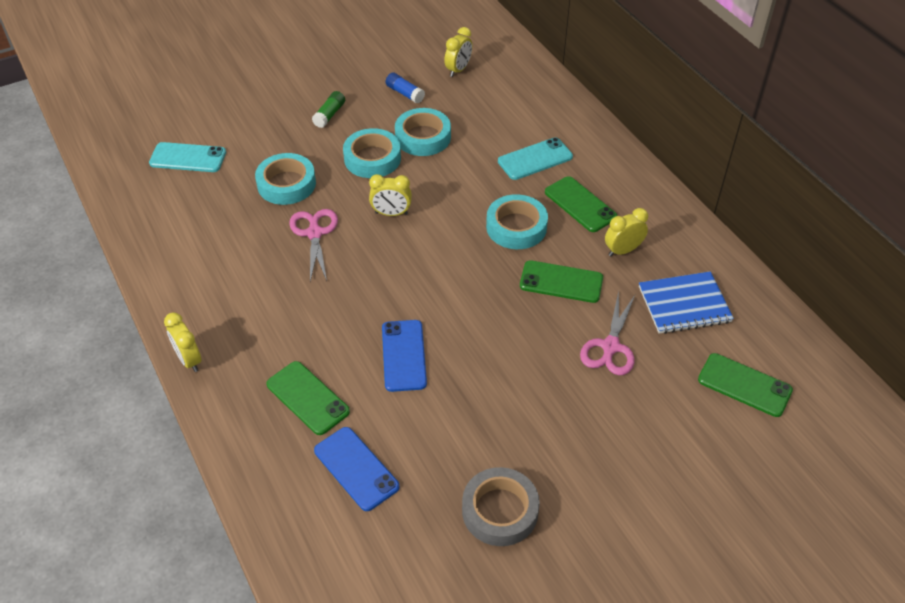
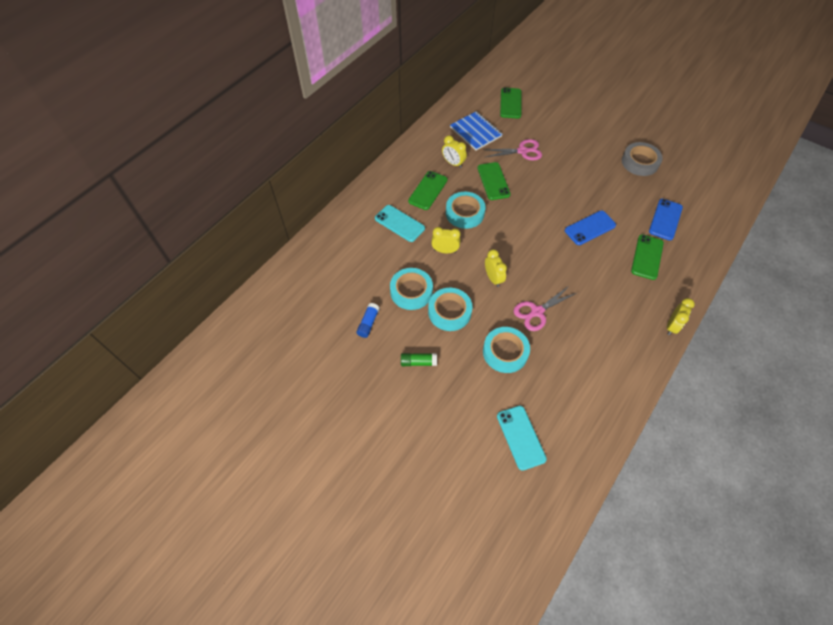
camera: 115 degrees left, 10 degrees up
(458, 70) = (323, 300): yellow clock -> yellow clock (445, 251)

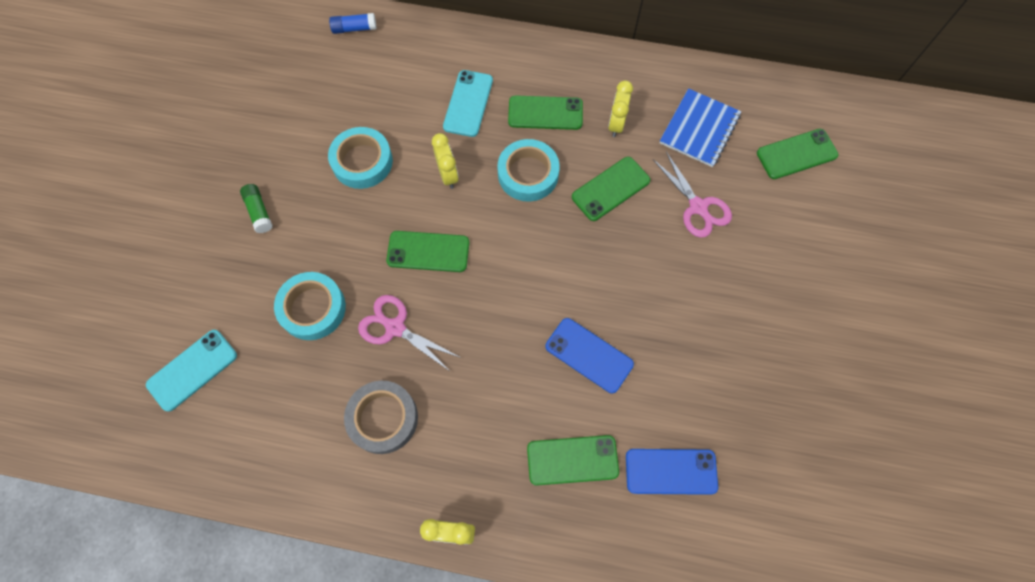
camera: 65 degrees right, 10 degrees up
(368, 323) = (294, 134): blue glue stick -> blue glue stick (354, 29)
(449, 312) = (349, 218): turquoise tape -> none
(493, 278) = (428, 251): yellow clock -> green phone
(640, 162) = (783, 396): grey tape -> grey tape (383, 418)

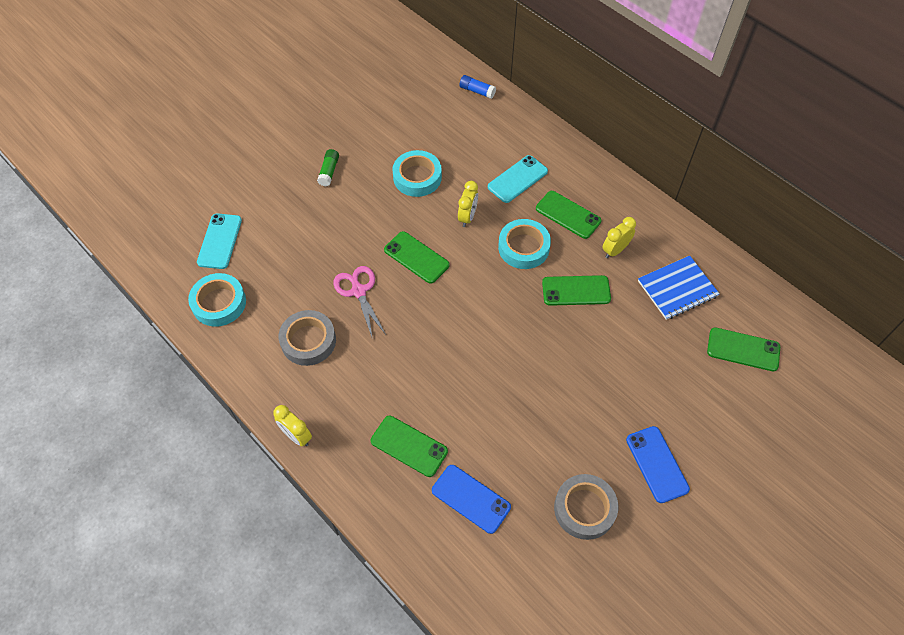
camera: 35 degrees right, 10 degrees down
(192, 370) = (220, 241): turquoise phone -> turquoise phone turned 75 degrees counterclockwise
(312, 308) = (317, 248): turquoise tape -> turquoise tape (219, 303)
(589, 355) = (473, 388): blue phone -> blue phone (657, 464)
(698, 207) = (632, 341): pink scissors -> none
(777, 405) = (584, 509): none -> grey tape

